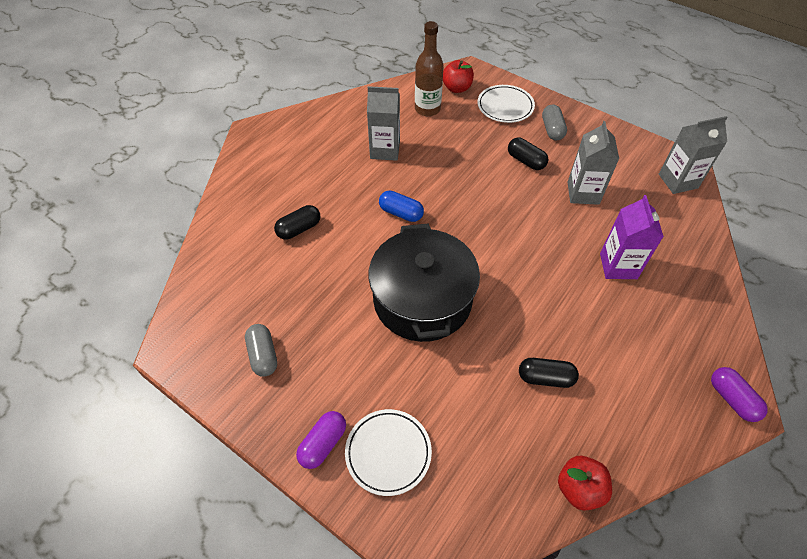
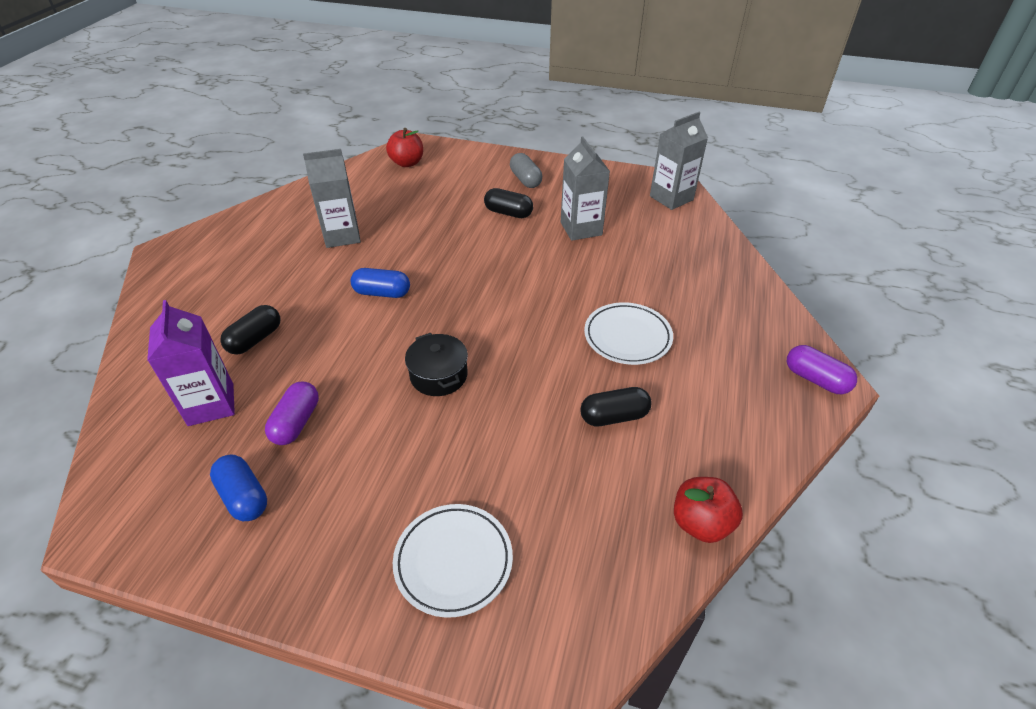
camera: 20 degrees left, 10 degrees down
(263, 355) = (244, 497): grey capsule -> blue capsule
(323, 444) = (360, 580): purple capsule -> purple capsule (296, 422)
(422, 300) = (438, 375): black pot -> black pot, size x0.46
(427, 109) = (380, 188): brown bottle -> none
(505, 106) = (467, 169): white plate -> white plate (627, 337)
(618, 266) = (645, 286): purple carton -> purple carton (211, 404)

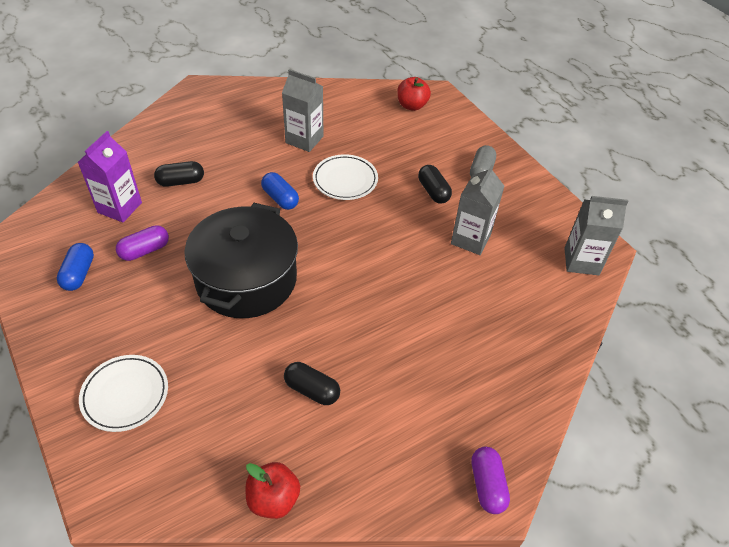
camera: 40 degrees right, 5 degrees up
(438, 375) = (246, 279): black pot -> black pot, size x2.18
(627, 337) = (393, 345): white plate -> white plate (345, 180)

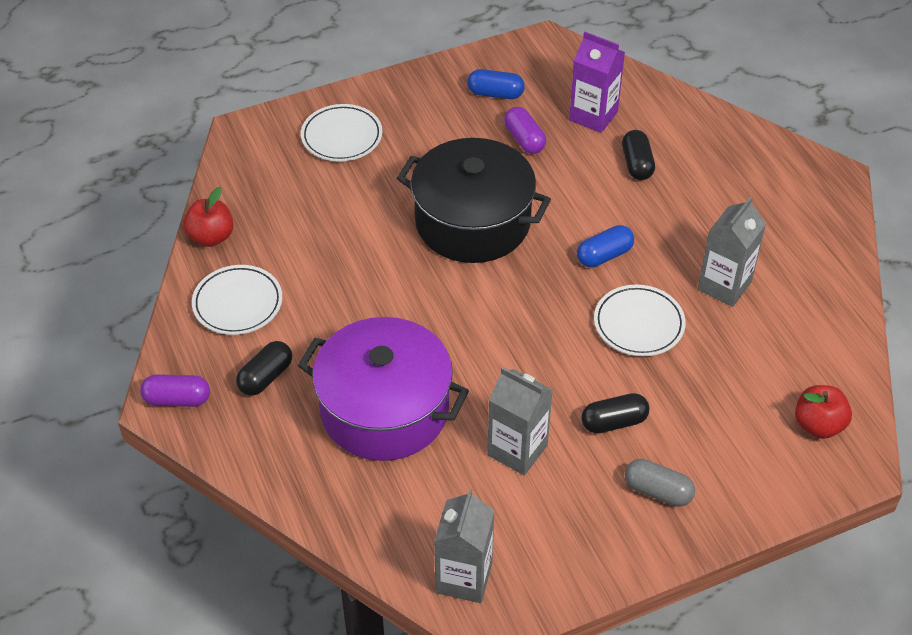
camera: 100 degrees right, 0 degrees up
(312, 390) = (318, 270): black capsule -> black capsule (266, 377)
(362, 453) = (238, 303): none -> white plate
(456, 320) = (385, 409): none -> purple pot

